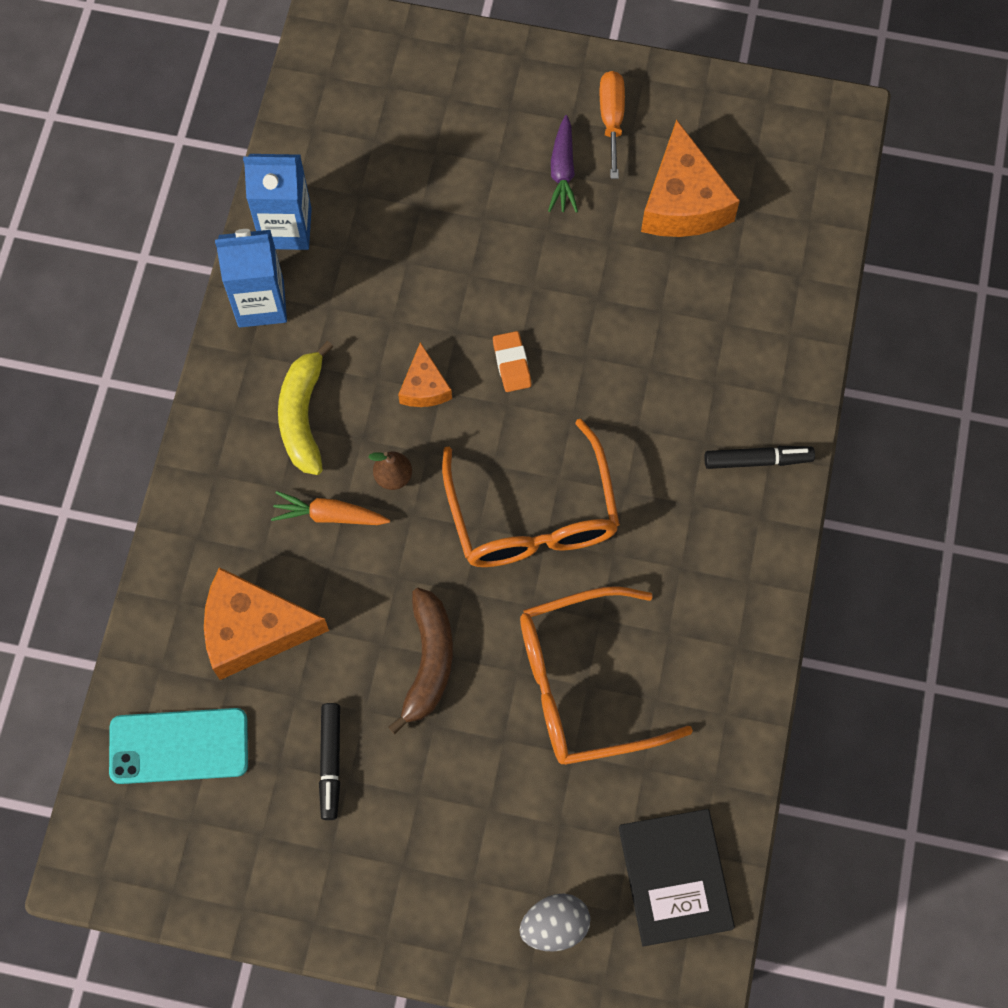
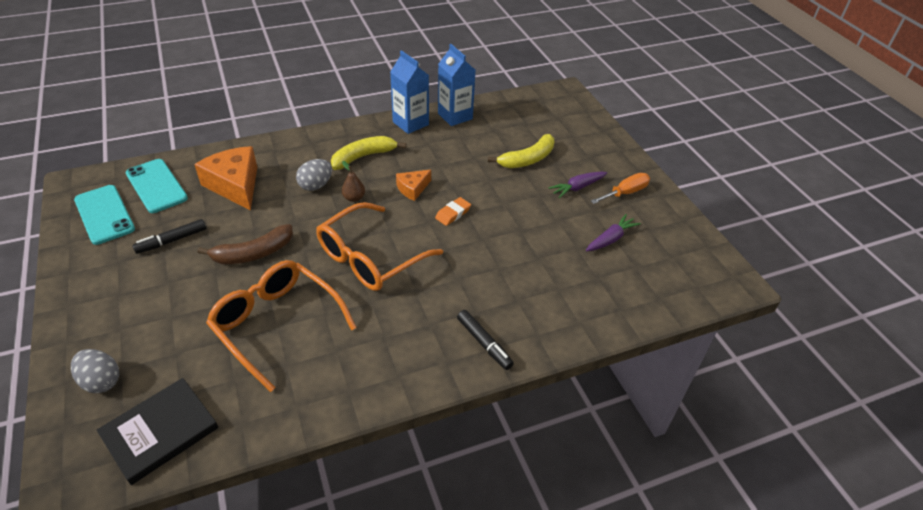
camera: 55 degrees right, 25 degrees down
(205, 842) = (104, 214): none -> turquoise phone
(329, 515) = (316, 185): orange carrot -> grey egg
(460, 194) = (527, 159): none -> yellow banana
(683, 202) = (610, 239): orange cheese -> purple carrot

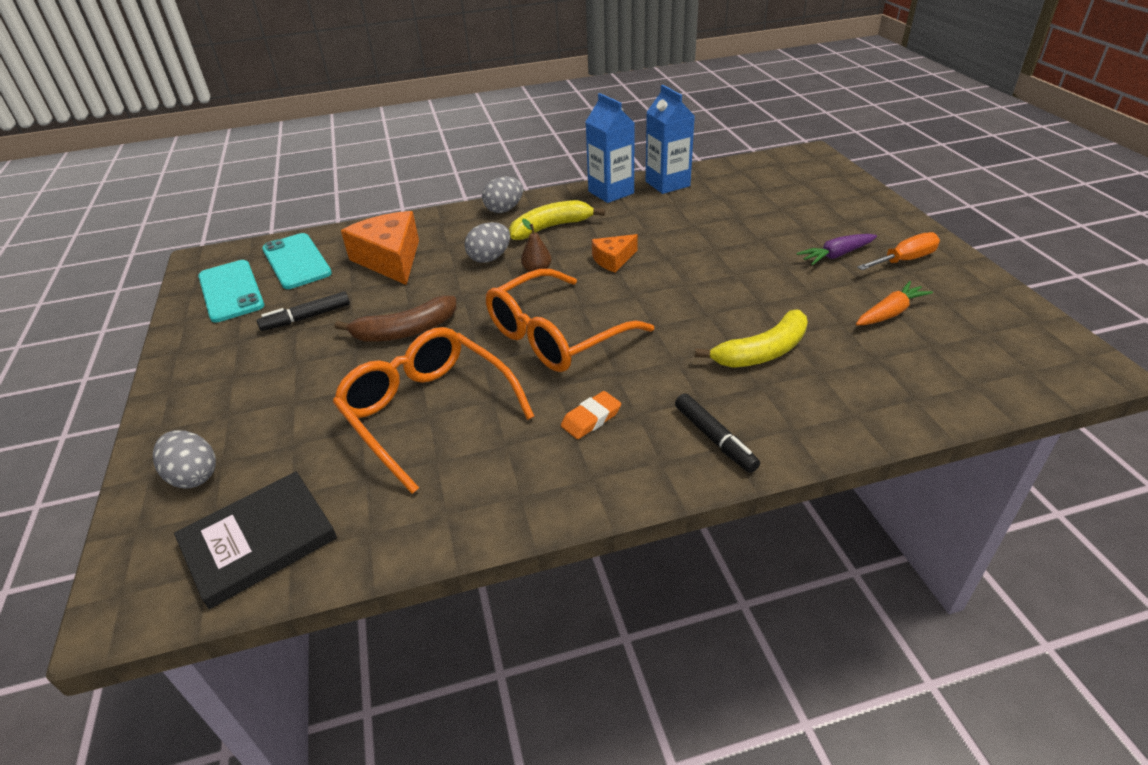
camera: 10 degrees right, 5 degrees down
(325, 138) = (504, 209): none -> grey egg
(453, 213) = (666, 286): orange eraser -> orange eraser (591, 418)
(527, 159) = (765, 226): yellow banana -> yellow banana (762, 352)
(610, 239) = (890, 313): purple carrot -> orange carrot

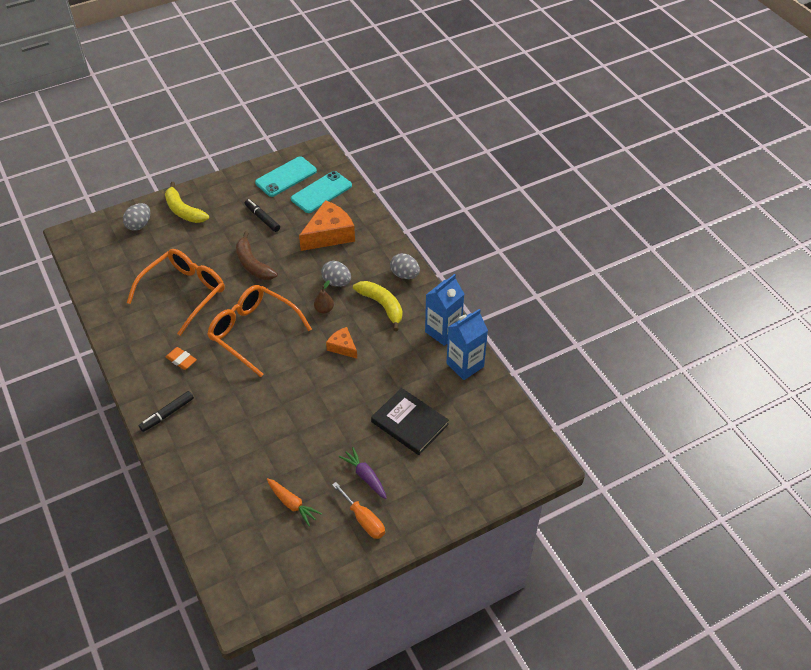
camera: 75 degrees right, 10 degrees up
(259, 541) = (102, 261): black book -> black book (409, 423)
(762, 352) = (244, 433): yellow banana -> yellow banana (183, 211)

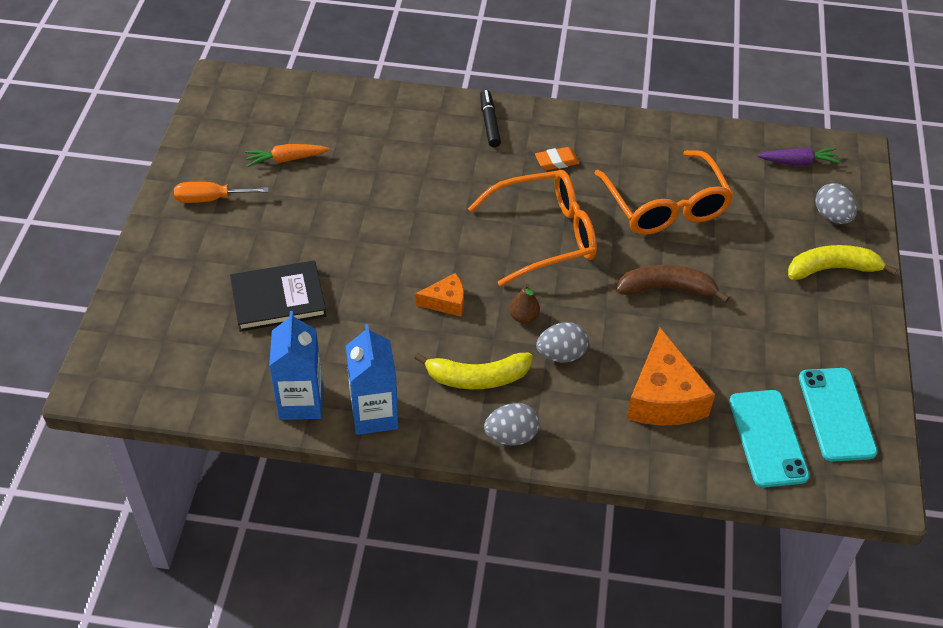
camera: 125 degrees right, 0 degrees up
(262, 218) = (755, 341): black marker -> none
(365, 476) = (255, 226): purple carrot -> purple carrot (798, 162)

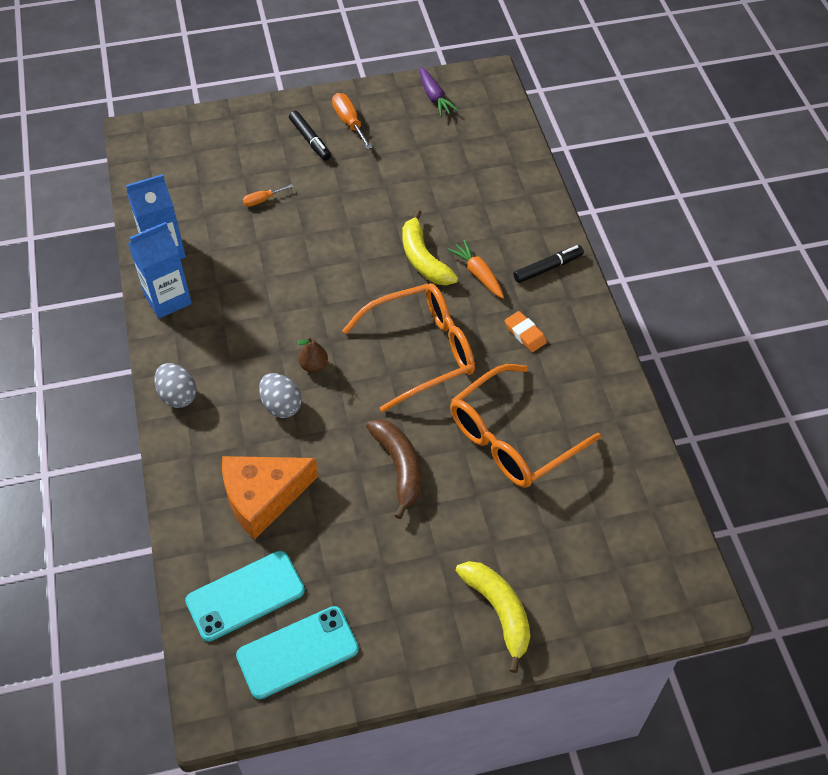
camera: 70 degrees right, 5 degrees up
(215, 236) = (310, 140): none -> black marker
(278, 299) = (262, 200): black book -> orange screwdriver
(286, 159) = (419, 149): orange carrot -> orange carrot (478, 274)
(446, 302) = (307, 306): orange cheese -> none
(477, 378) = (231, 353): yellow banana -> yellow banana (423, 259)
(543, 236) = (420, 352): orange glasses -> orange glasses turned 75 degrees counterclockwise
(798, 162) = (648, 546): purple carrot -> purple carrot (434, 97)
(832, 216) = (579, 596): grey egg -> none

